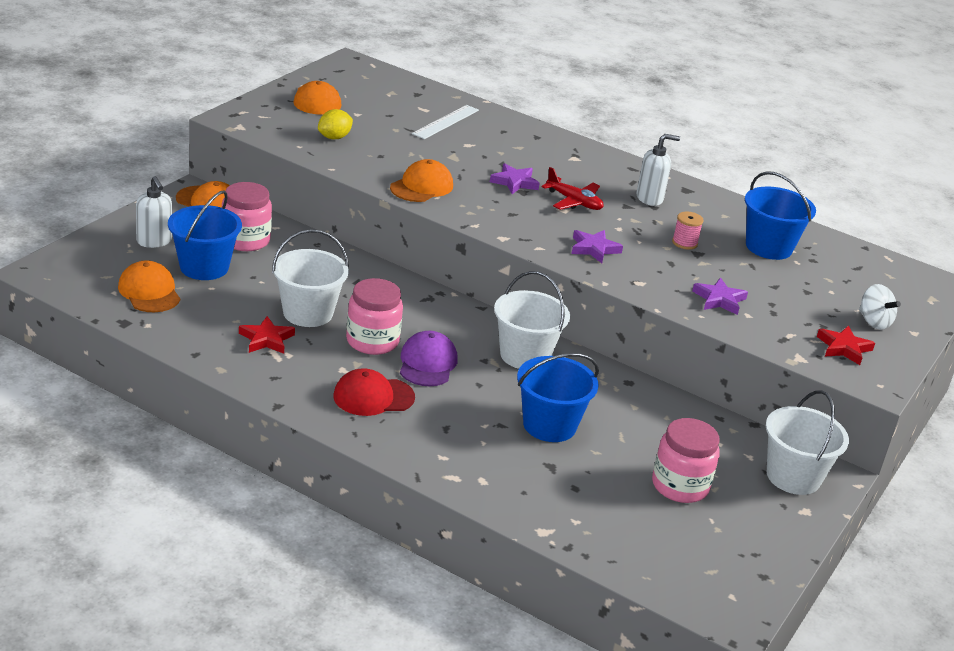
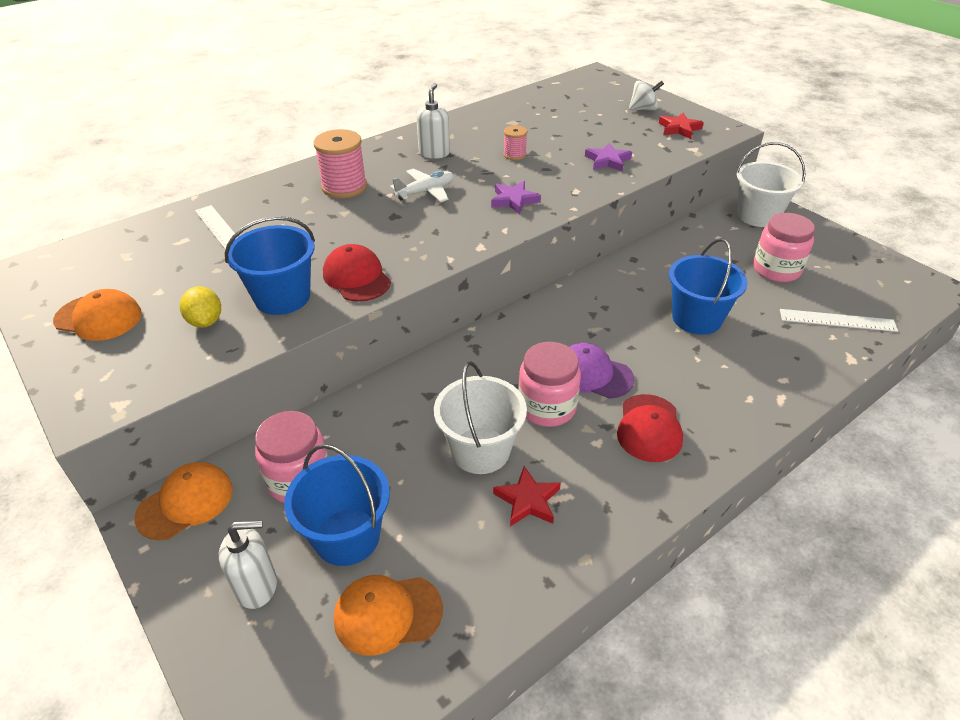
camera: 65 degrees left, 10 degrees up
(422, 187) = (356, 277): orange cap -> red cap
(514, 182) = (374, 216): purple star -> none
(525, 355) = (587, 307): white bucket -> none
(551, 162) = (344, 187): none -> pink spool
(574, 202) = (425, 192): red plane -> white plane
(608, 527) = (837, 320): none -> white ruler
(768, 247) = (530, 121): blue bucket -> blue bucket (282, 297)

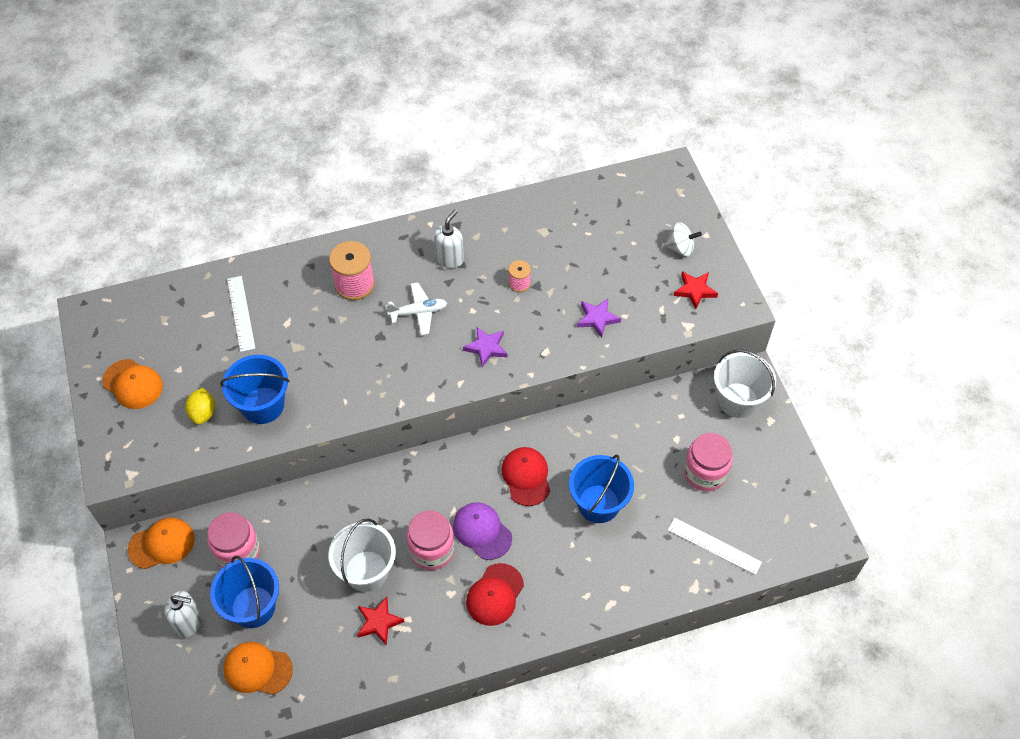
camera: 20 degrees right, 15 degrees up
(356, 277) = (323, 401): red cap -> red cap (526, 477)

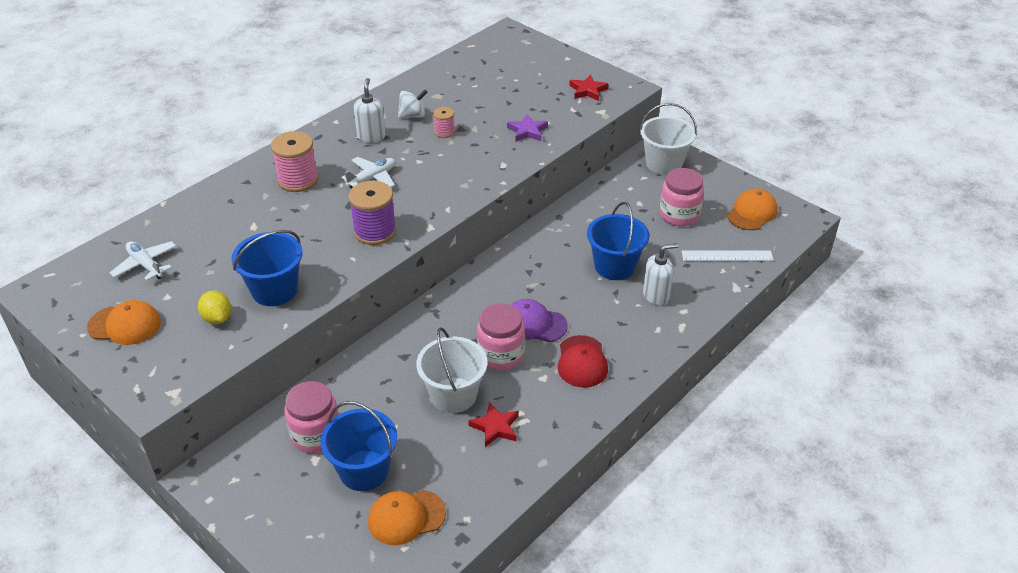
camera: 30 degrees left, 15 degrees down
(162, 544) = (230, 463): orange cap -> orange cap (752, 212)
(181, 325) = (145, 265): none -> white plane
(188, 622) = (305, 513): white soap dispenser -> white soap dispenser (656, 296)
(241, 313) = (201, 235): white ruler -> none
(381, 379) = (375, 231): none -> purple spool
(486, 348) = (451, 179): purple star -> none
(526, 477) = (541, 273): red cap -> none
(680, 248) = (555, 71): white spinning top -> white spinning top (413, 115)

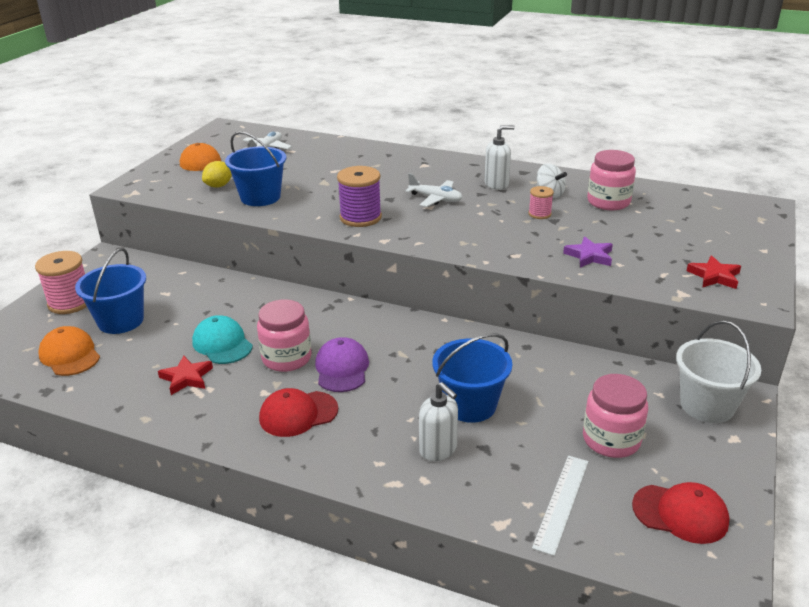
camera: 70 degrees right, 10 degrees down
(298, 180) = (406, 171): pink spool -> pink spool (70, 302)
(316, 435) = (156, 289): pink jar -> pink jar (608, 202)
(453, 395) = (222, 344): white bucket -> turquoise cap
(727, 256) = (561, 502): white ruler -> white ruler turned 45 degrees clockwise
(752, 212) = (680, 513): orange cap -> red cap

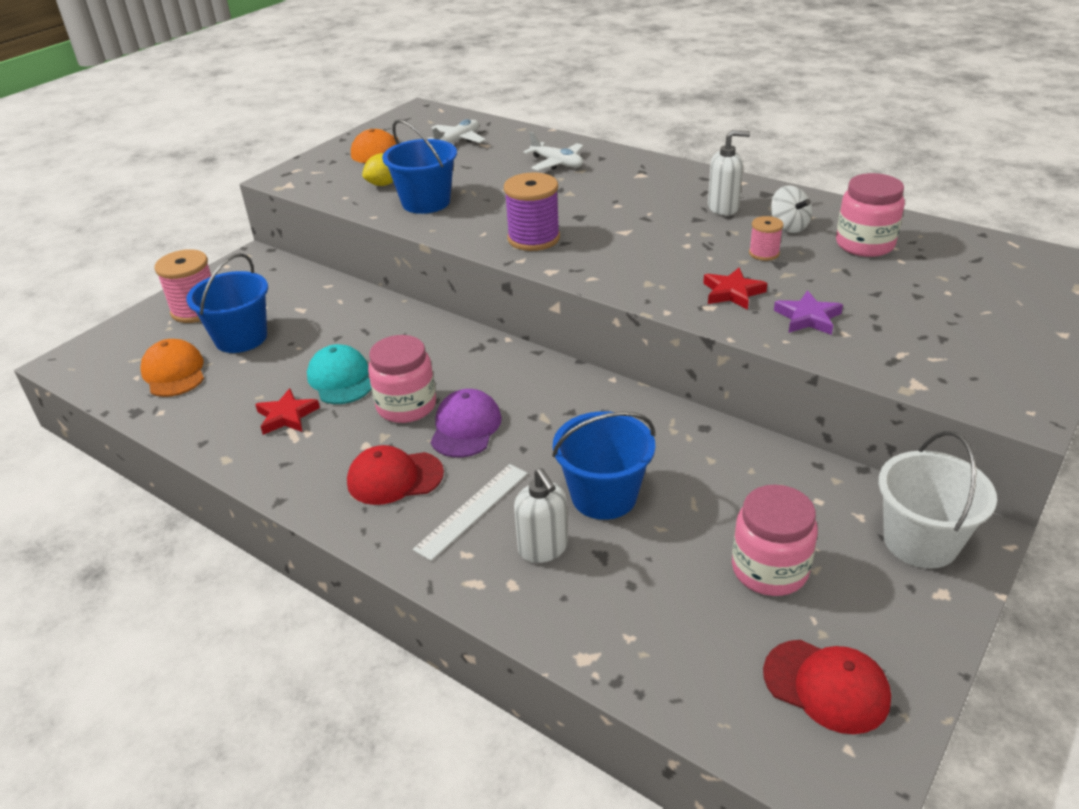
camera: 15 degrees right, 5 degrees up
(435, 199) = (636, 221): white plane -> white plane (557, 163)
(561, 502) = (672, 643): white ruler -> white ruler (472, 510)
(714, 276) = (973, 365): red star -> red star (732, 292)

